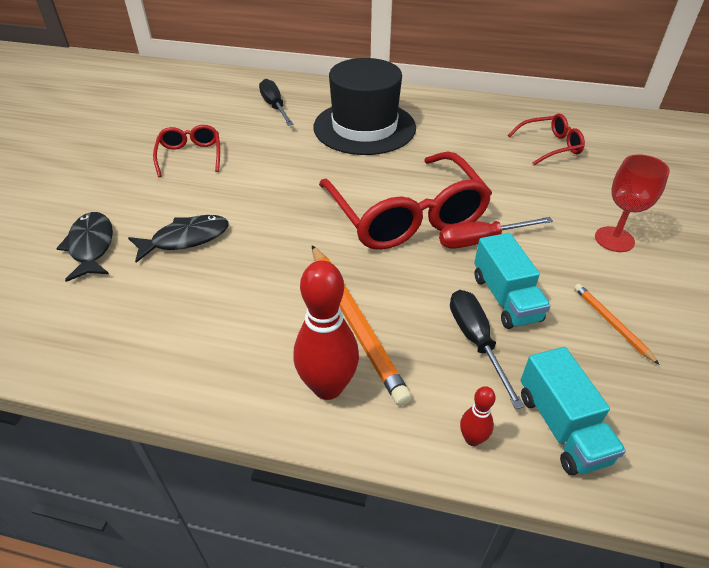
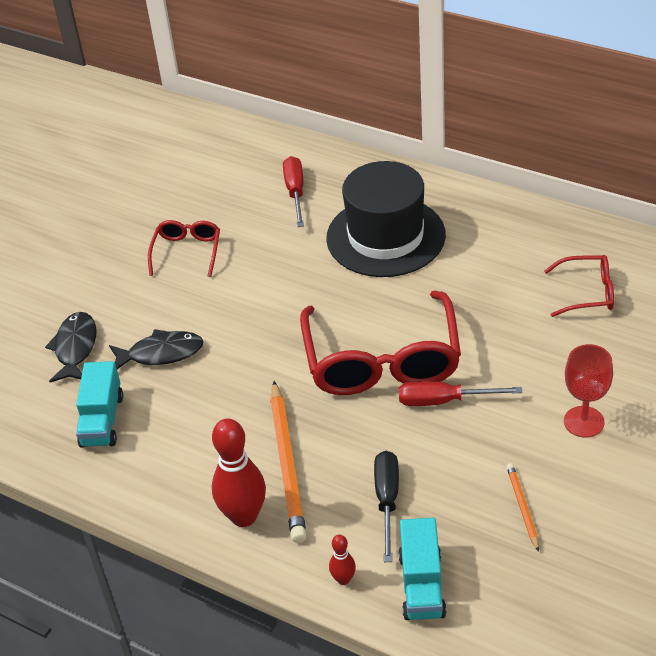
camera: 20 degrees right, 0 degrees up
(275, 106) = (295, 192): black screwdriver -> red screwdriver
(505, 298) = (436, 465): turquoise truck -> turquoise truck (102, 420)

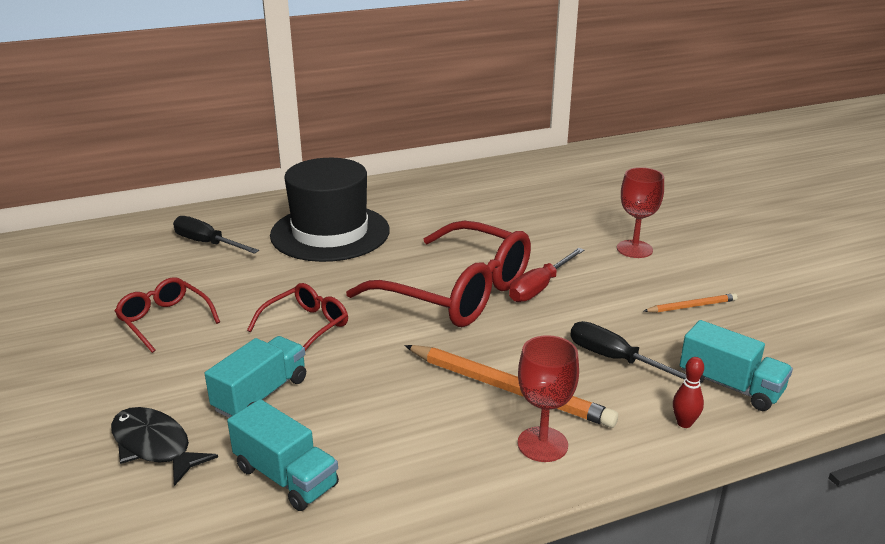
camera: 55 degrees left, 15 degrees down
(161, 353) = (261, 394): black fish -> turquoise truck
(244, 516) = (542, 444): red bowling pin -> red goblet
(295, 192) = (207, 243): red screwdriver -> black screwdriver
(522, 507) = (691, 306): orange pencil -> orange pencil turned 135 degrees clockwise
(587, 293) = (515, 197): red glasses -> red glasses (306, 326)

